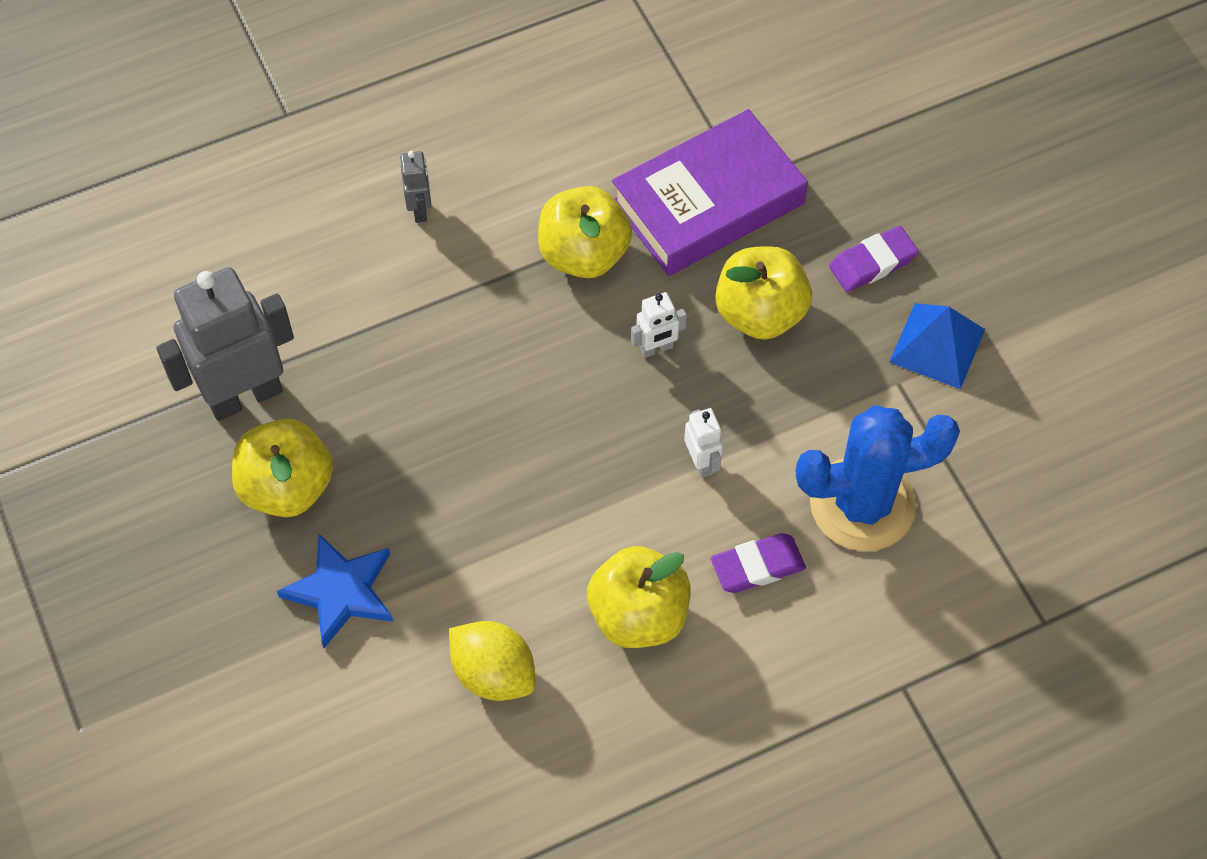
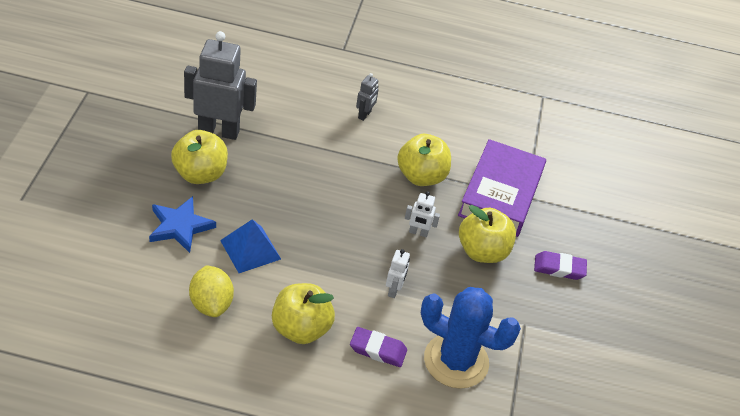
camera: 30 degrees right, 15 degrees down
(708, 202) = (500, 194): purple book -> purple book turned 75 degrees counterclockwise
(937, 345) = (560, 322): blue pyramid -> blue pyramid (250, 249)

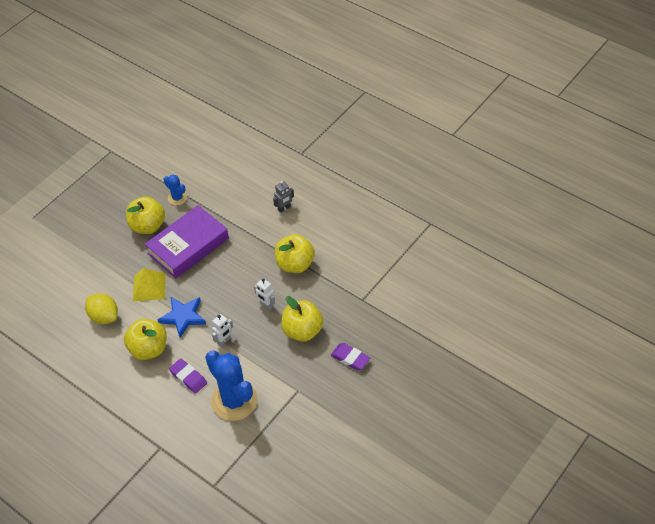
camera: 35 degrees right, 5 degrees up
(180, 226) = (115, 260): blue star -> blue star (183, 317)
(211, 304) = (104, 317): yellow lemon -> yellow lemon turned 60 degrees counterclockwise
(219, 131) = (177, 198): grey robot -> blue cactus
(250, 249) = (149, 287): blue pyramid -> yellow pyramid
(500, 194) = (344, 292): purple book -> purple book (188, 246)

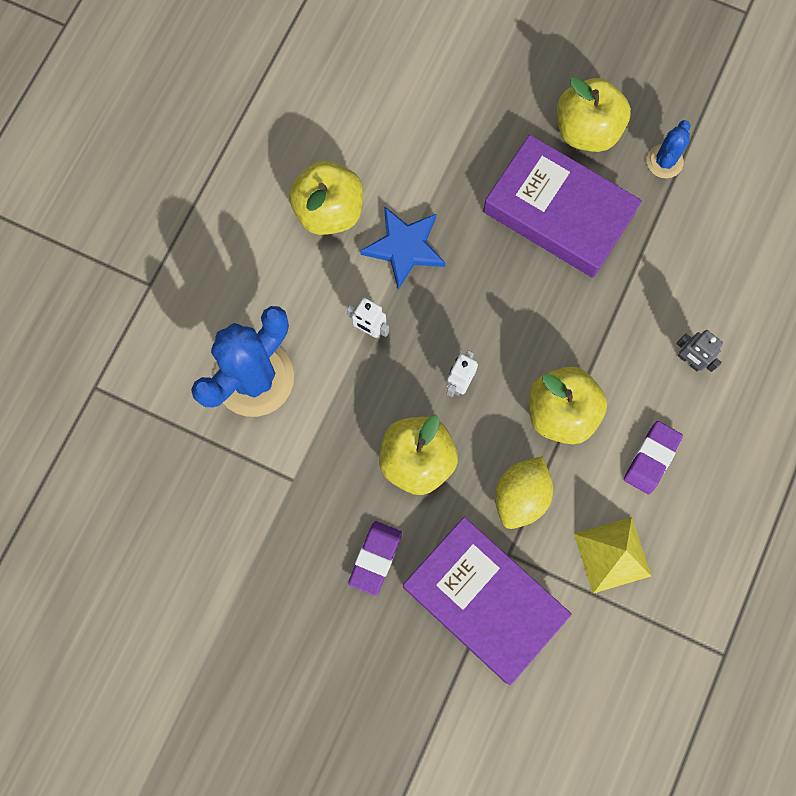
camera: 75 degrees right, 25 degrees up
(104, 317) = (379, 120): yellow lemon -> yellow lemon (520, 496)
(149, 287) = (455, 173): yellow pyramid -> yellow pyramid (612, 554)
(188, 377) = (285, 291): purple eraser -> purple eraser (651, 458)
(383, 314) = (484, 600): none -> purple book

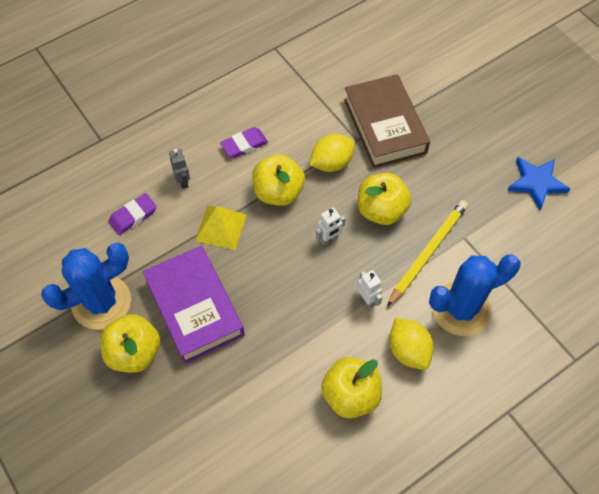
camera: 150 degrees left, 15 degrees down
(291, 294) = (408, 350): none -> yellow lemon
(328, 432) = (428, 252): none -> yellow pencil
(375, 558) = (435, 173): purple eraser -> purple eraser (133, 216)
(405, 247) = (312, 340): blue star -> blue star (536, 183)
(484, 600) = (384, 126): purple book -> brown book
(612, 554) = (300, 113): yellow pyramid -> yellow pyramid (220, 227)
(664, 161) = (101, 302): blue cactus -> blue cactus, size x2.06

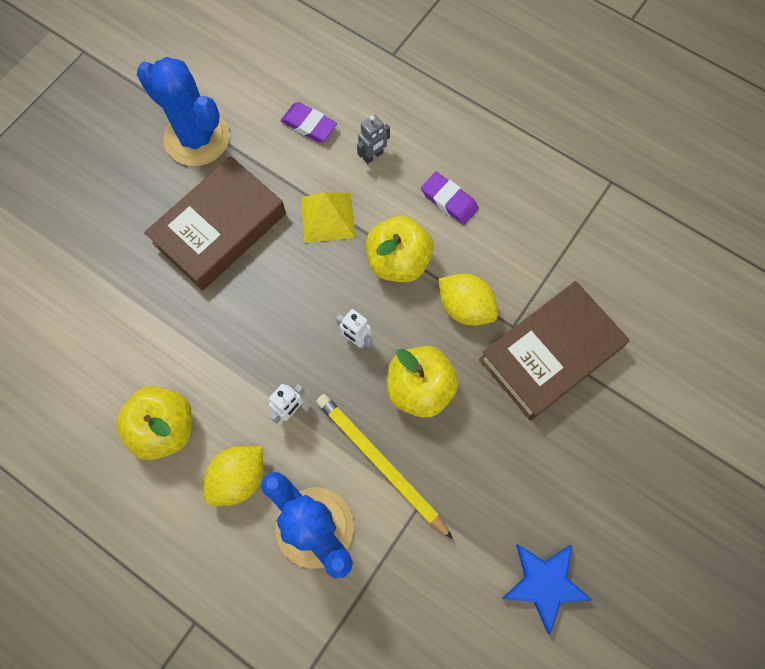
camera: 70 degrees right, 10 degrees up
(134, 352) = (151, 191): yellow apple -> none
(194, 307) = (220, 228): purple book -> brown book
(428, 252) = (380, 463): yellow pencil -> yellow pencil turned 150 degrees counterclockwise

